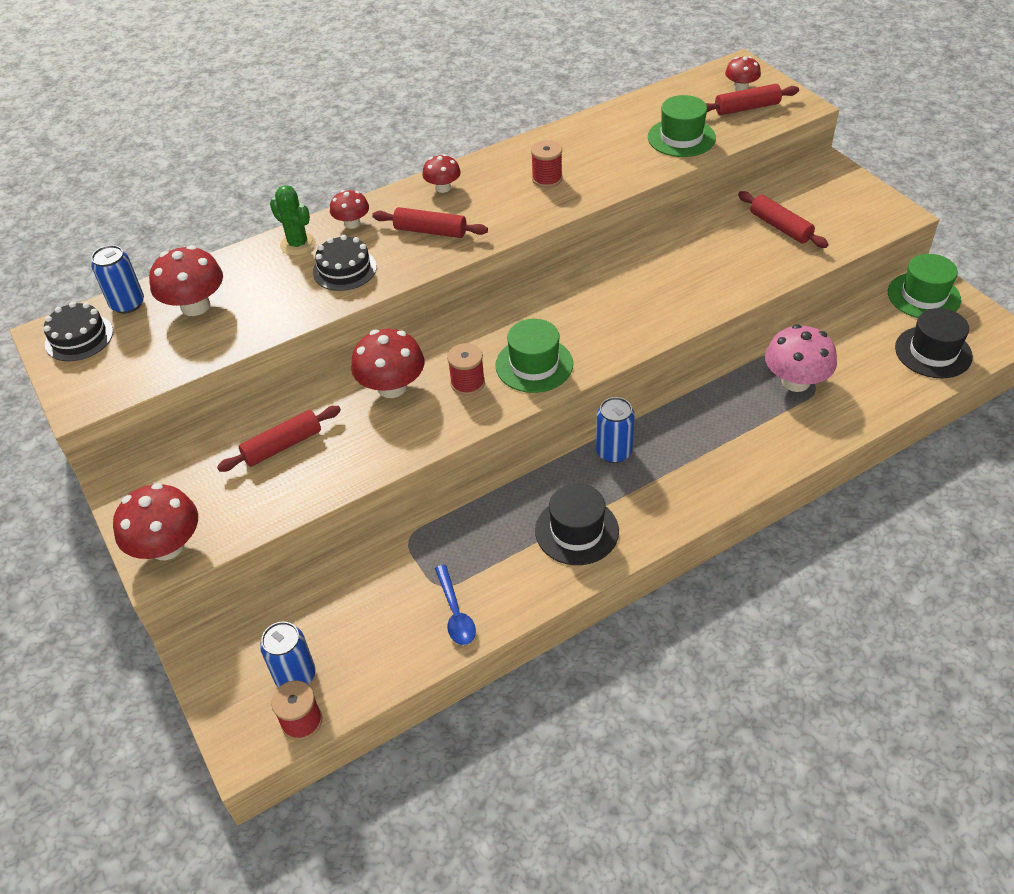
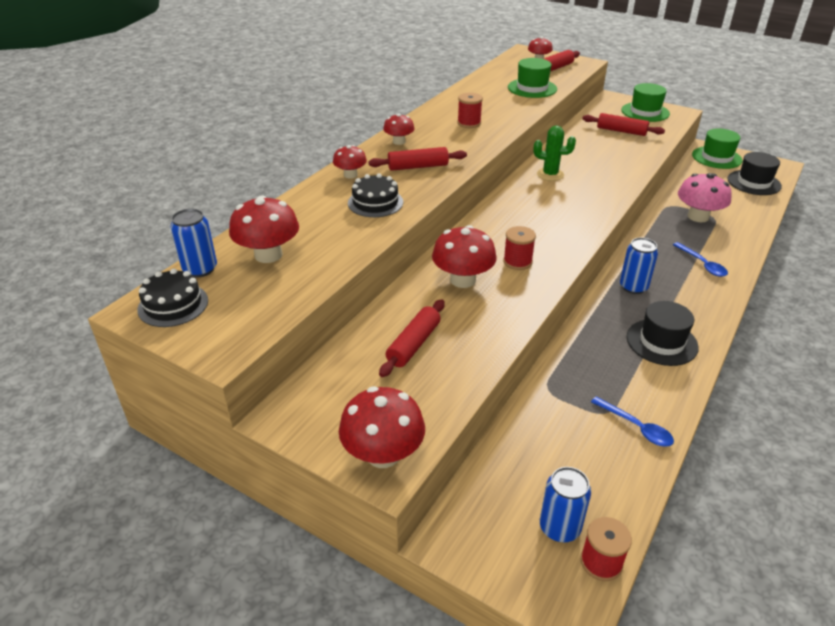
camera: 30 degrees left, 10 degrees down
(298, 244) = (319, 196): green cactus -> green cactus (550, 174)
(534, 365) = (552, 238): green hat -> green hat (645, 112)
(728, 450) = (702, 264): none -> blue spoon

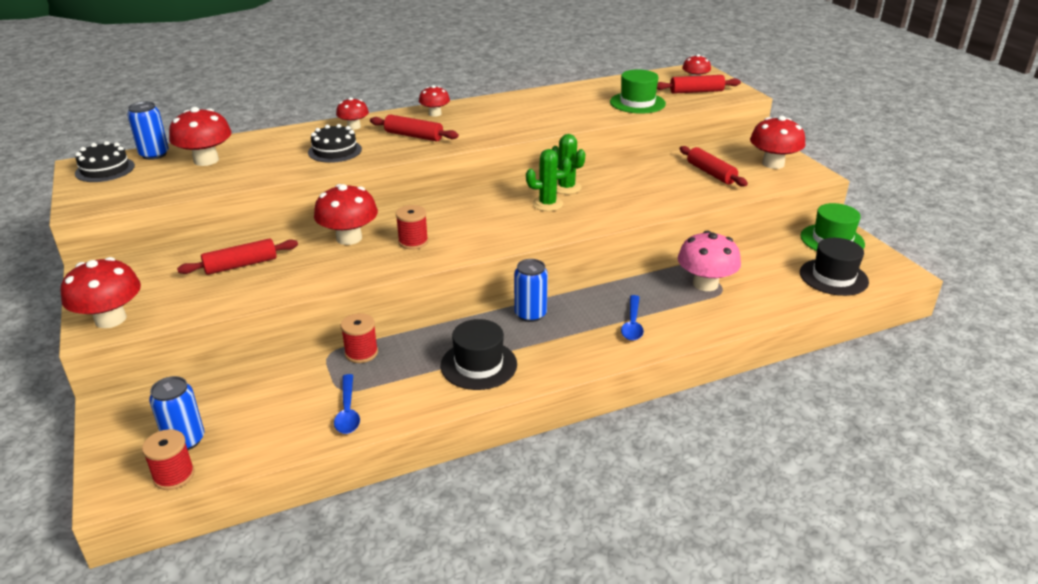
camera: 35 degrees right, 5 degrees down
(469, 123) = (520, 116): red spool -> red spool (361, 353)
(559, 192) = (547, 204): none -> green cactus
(645, 112) = (773, 164): green hat -> red mushroom

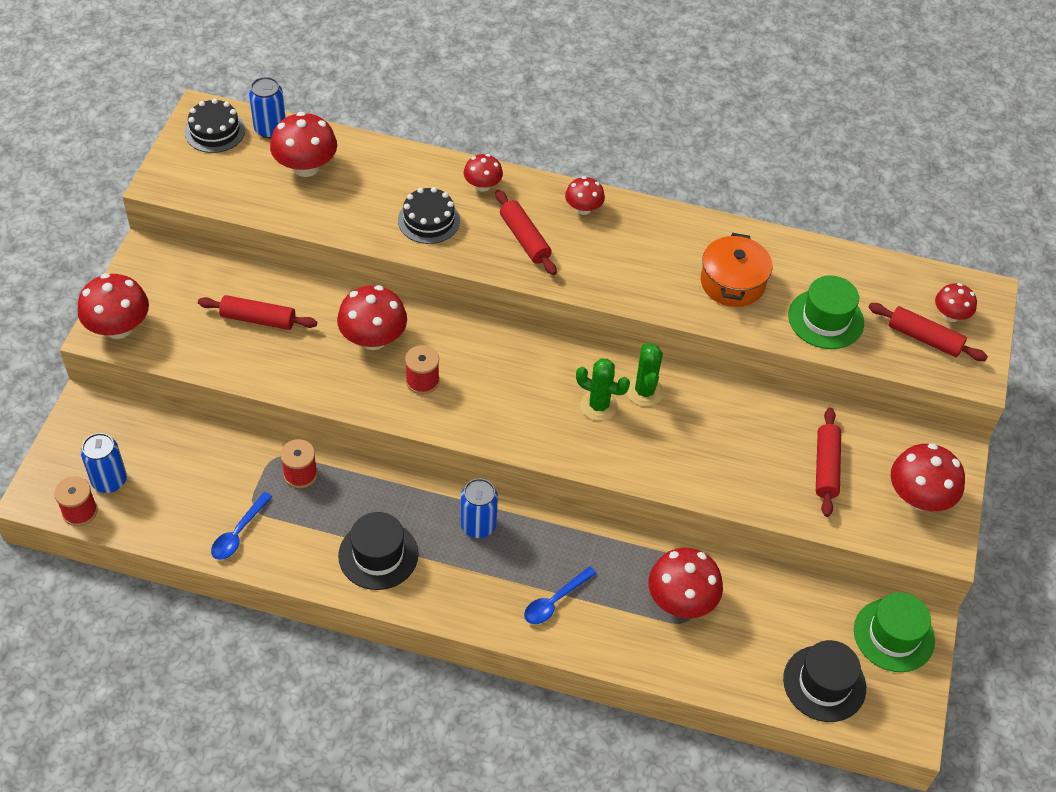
camera: 35 degrees right, 20 degrees up
(566, 109) = (732, 282): none -> orange pot
(705, 284) = (681, 601): pink mushroom -> red mushroom

